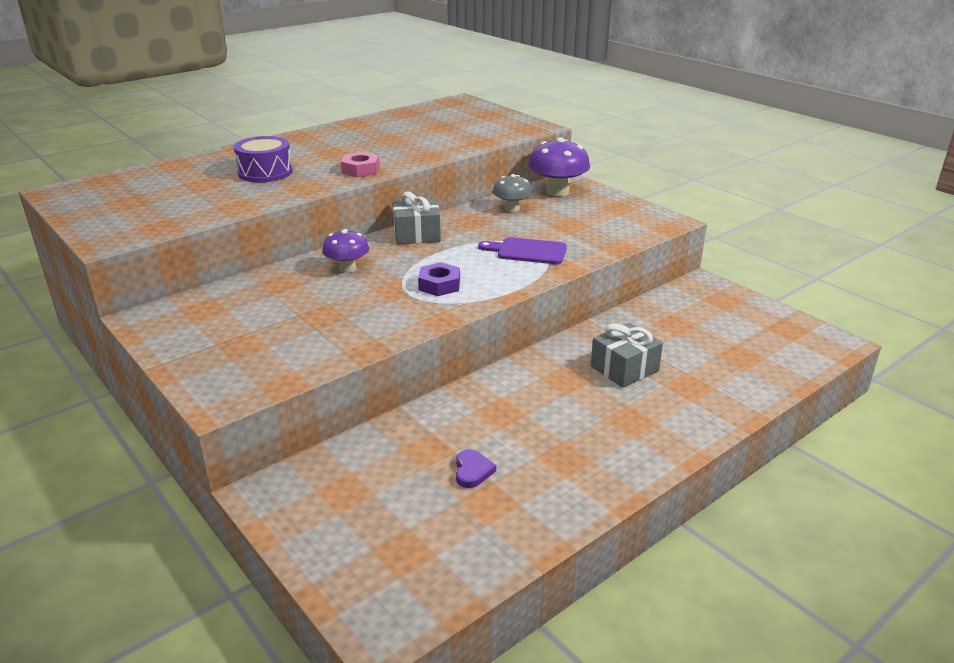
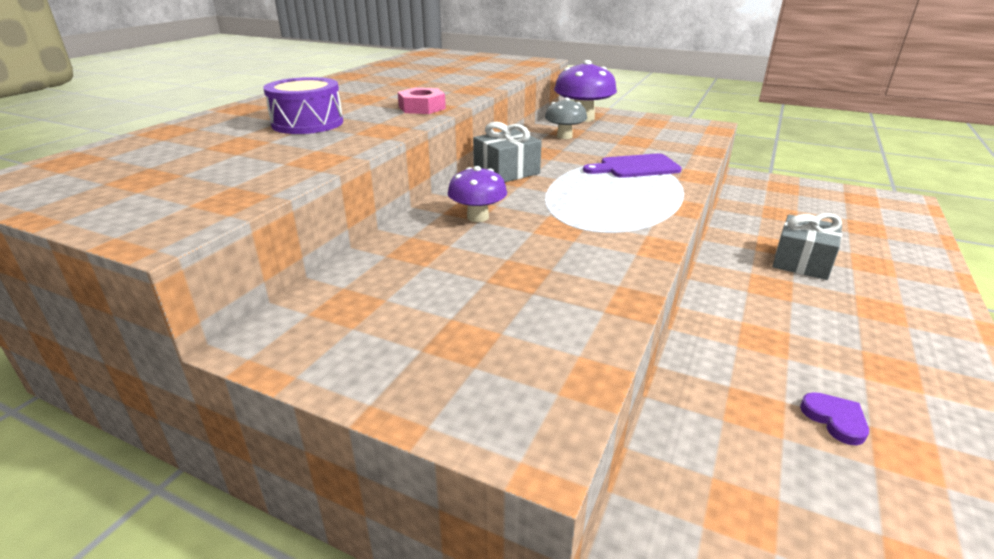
camera: 25 degrees left, 0 degrees up
(439, 285) = (601, 213): purple nut -> none

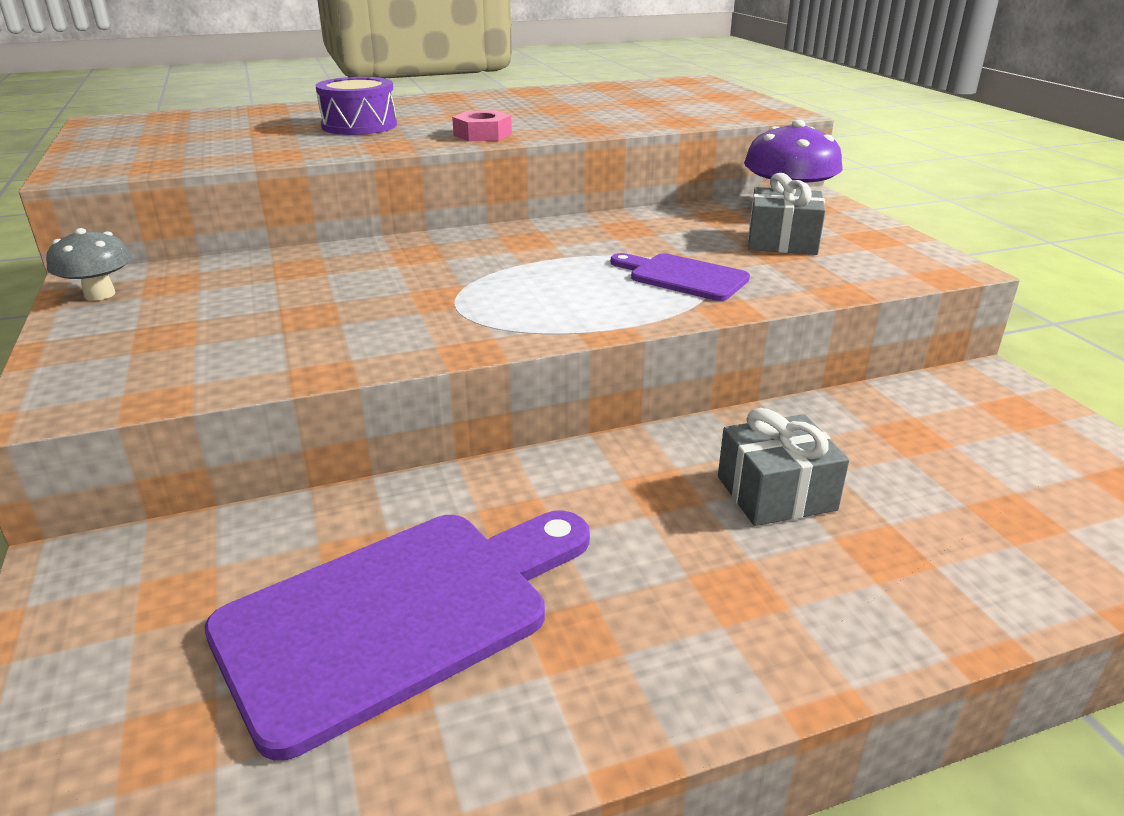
camera: 45 degrees right, 0 degrees up
(478, 217) = (403, 262): purple mushroom -> none
(506, 172) = (536, 234): grey gift -> grey gift (782, 242)
(564, 136) = (701, 220): grey mushroom -> grey mushroom (100, 294)
(835, 420) = (398, 615): purple heart -> purple cutting board

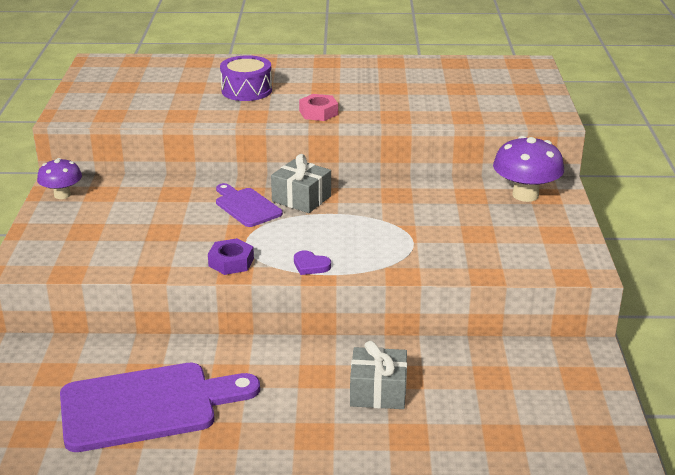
camera: 20 degrees right, 0 degrees up
(100, 294) = (62, 195): grey mushroom -> purple mushroom
(453, 337) = (231, 262): none -> purple nut
(583, 321) = (310, 265): none -> purple heart
(683, 277) = (397, 243): purple cutting board -> purple cutting board (246, 206)
(782, 242) = (490, 226): grey gift -> grey gift (301, 199)

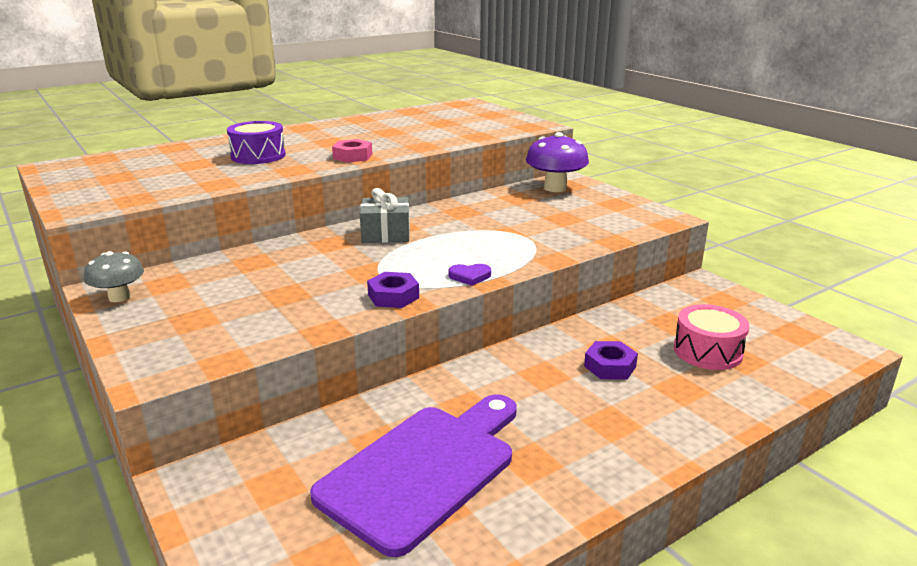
camera: 35 degrees left, 5 degrees down
(62, 195) = (119, 297): purple mushroom -> grey mushroom
(246, 206) = (342, 252): purple cutting board -> none
(378, 392) = (610, 366): grey gift -> purple nut
(483, 416) = (707, 351): none -> pink drum

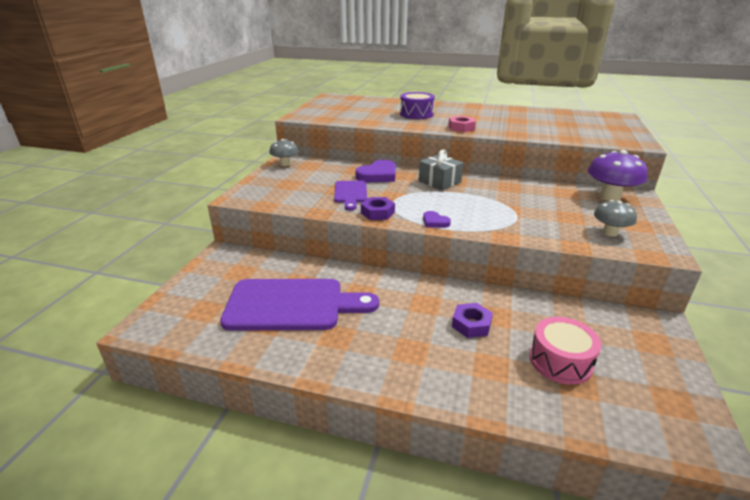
camera: 50 degrees right, 5 degrees up
(298, 256) = (378, 175): none -> purple heart
(312, 291) = (350, 193): none -> purple cutting board
(612, 218) = (610, 232): none -> grey mushroom

